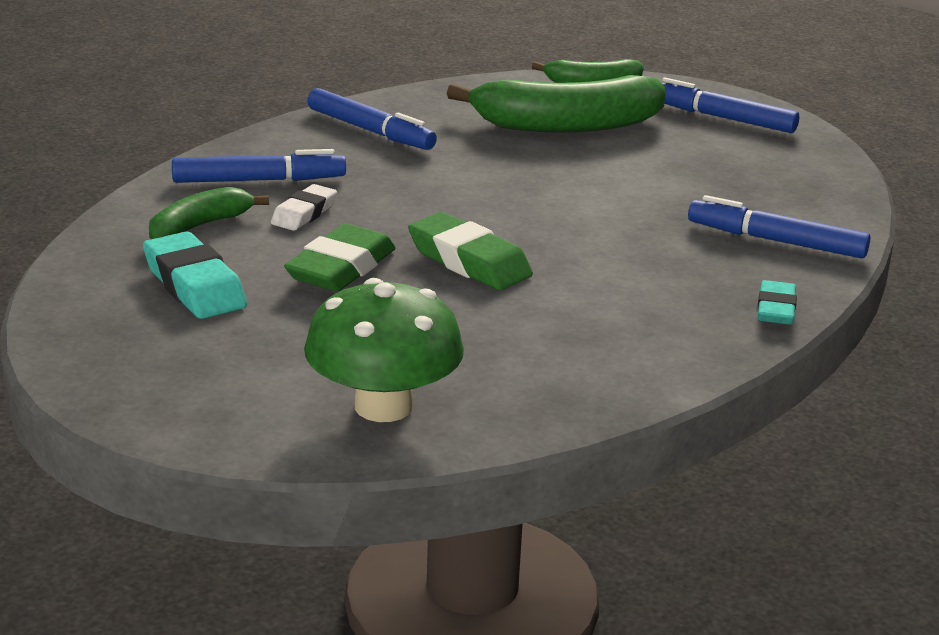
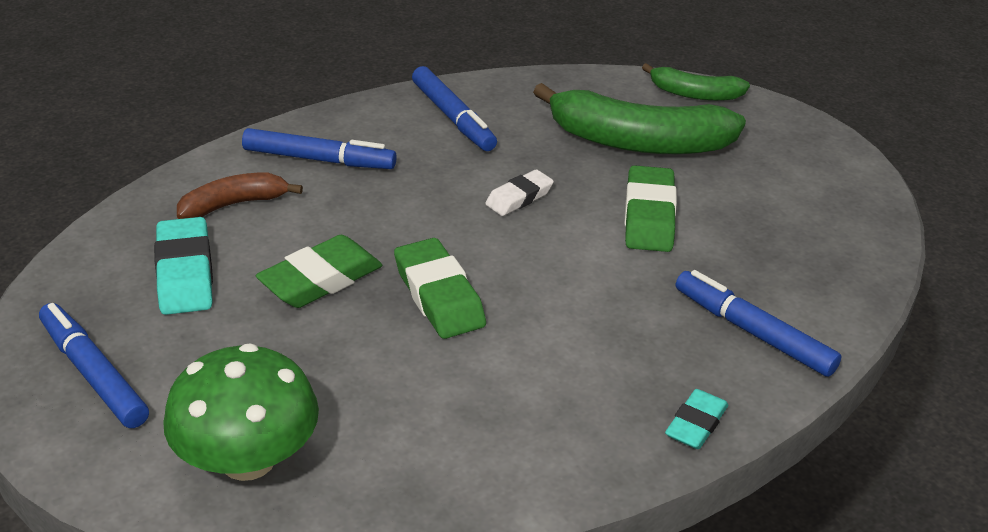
camera: 20 degrees right, 10 degrees up
(199, 227) = (234, 204): green banana -> brown banana
(304, 214) = (331, 207): white eraser -> white eraser (519, 198)
(620, 176) = (649, 216): none -> green eraser
(722, 118) = (797, 159): blue marker -> blue marker (93, 374)

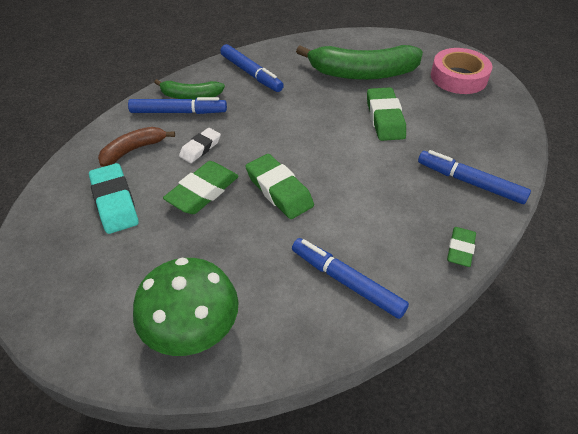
camera: 10 degrees left, 10 degrees up
(93, 374) = (72, 285): blue marker -> blue marker (346, 282)
(519, 198) = (306, 118): white eraser -> white eraser (200, 148)
(695, 94) = (383, 40): green banana -> green banana (190, 96)
(696, 424) = (460, 249): turquoise eraser -> green eraser
(801, 170) = (458, 77): none -> pink tape

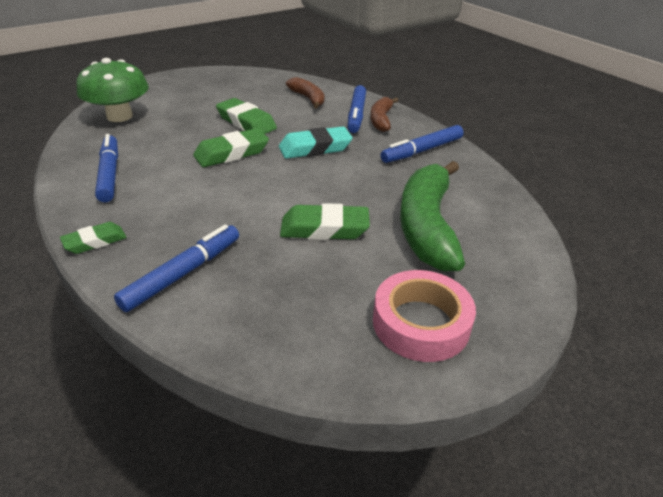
camera: 95 degrees right, 10 degrees down
(115, 202) = (251, 93): turquoise eraser -> turquoise eraser (315, 148)
(190, 96) = (381, 120): green banana -> brown banana
(200, 148) = (302, 122): white eraser -> none
(346, 282) = (109, 174): blue marker -> blue marker turned 60 degrees counterclockwise
(460, 249) = (95, 242): green eraser -> green eraser turned 60 degrees counterclockwise

